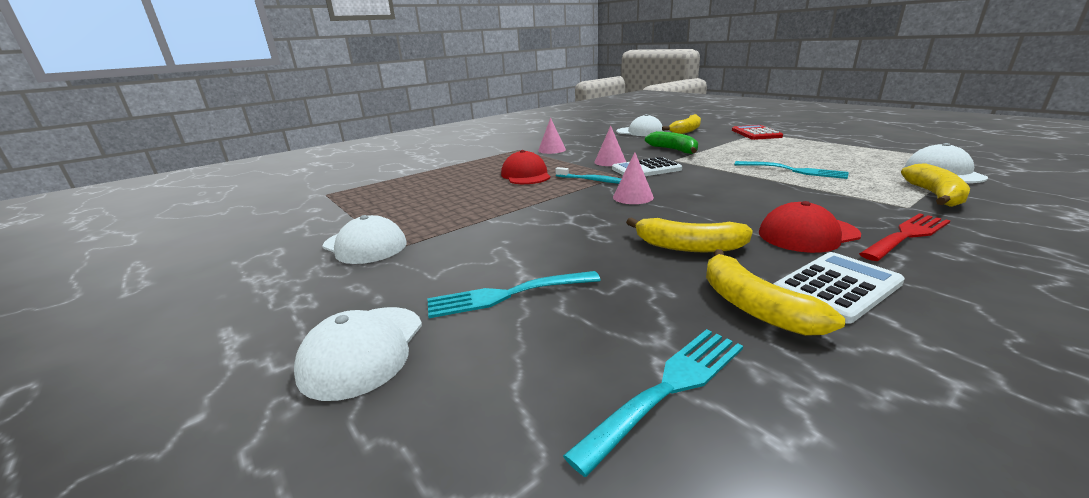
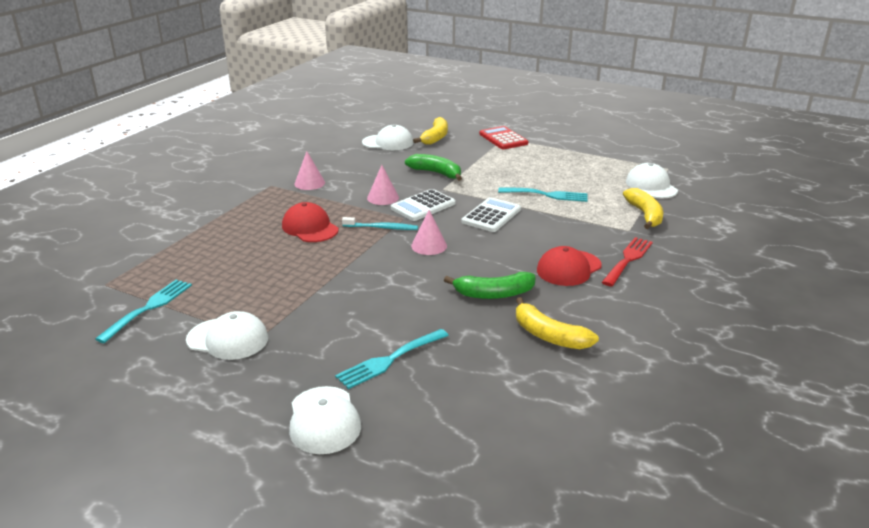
camera: 25 degrees left, 5 degrees up
(668, 388) = (520, 396): turquoise fork -> turquoise fork (149, 308)
(688, 247) = (494, 294): yellow banana -> green banana
(837, 287) = (592, 311): white calculator -> white calculator (491, 216)

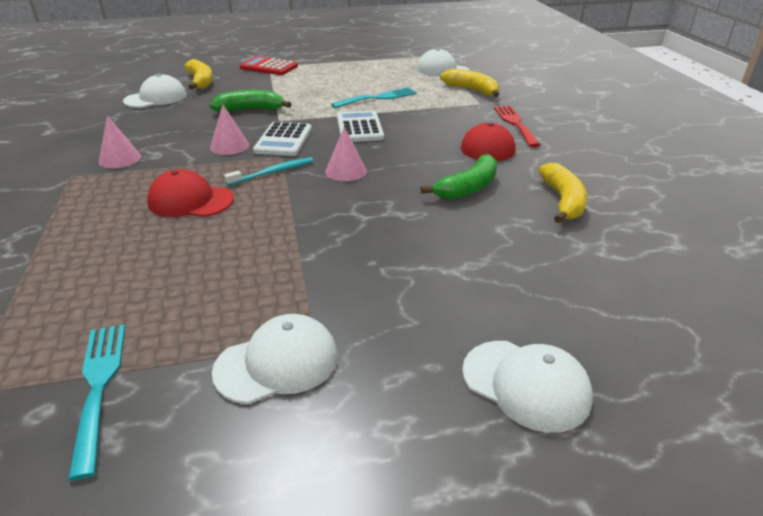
camera: 40 degrees left, 5 degrees up
(390, 360) = (483, 287): turquoise fork -> none
(549, 335) = (563, 201): yellow banana -> yellow banana turned 90 degrees counterclockwise

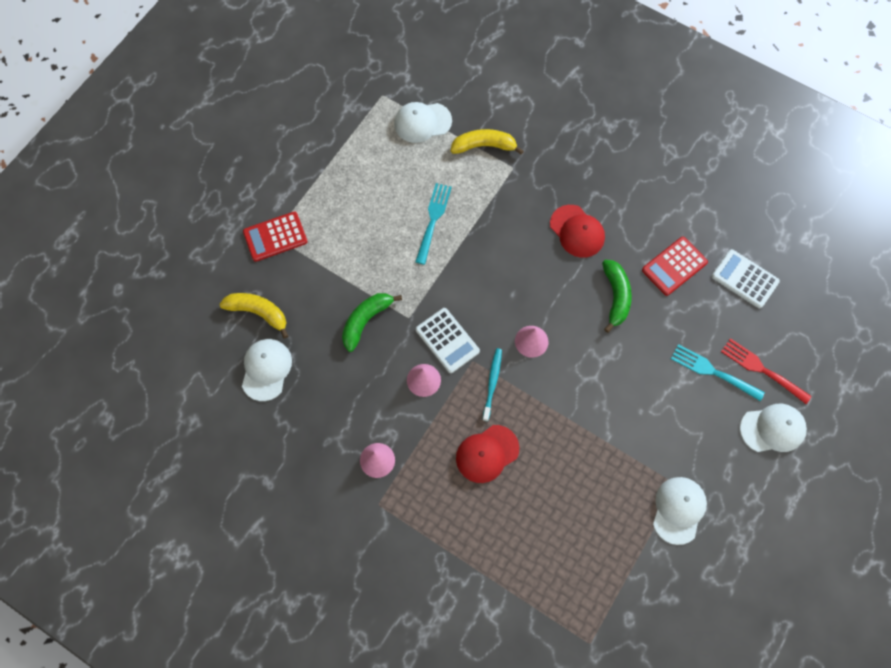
camera: 45 degrees left, 35 degrees up
(98, 386) = (631, 589): turquoise fork -> turquoise fork (712, 371)
(359, 128) = (474, 278): white calculator -> white calculator (744, 279)
(515, 124) = (565, 182): red fork -> red fork (761, 369)
(563, 201) = (674, 266): yellow banana -> red calculator

